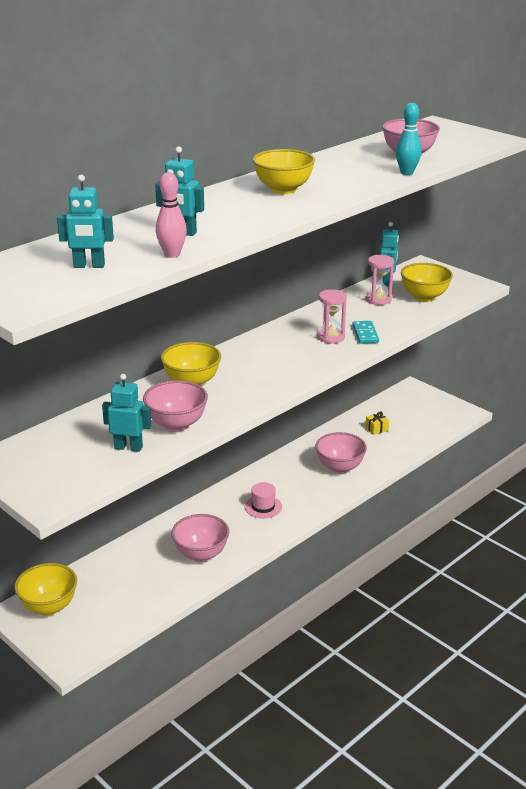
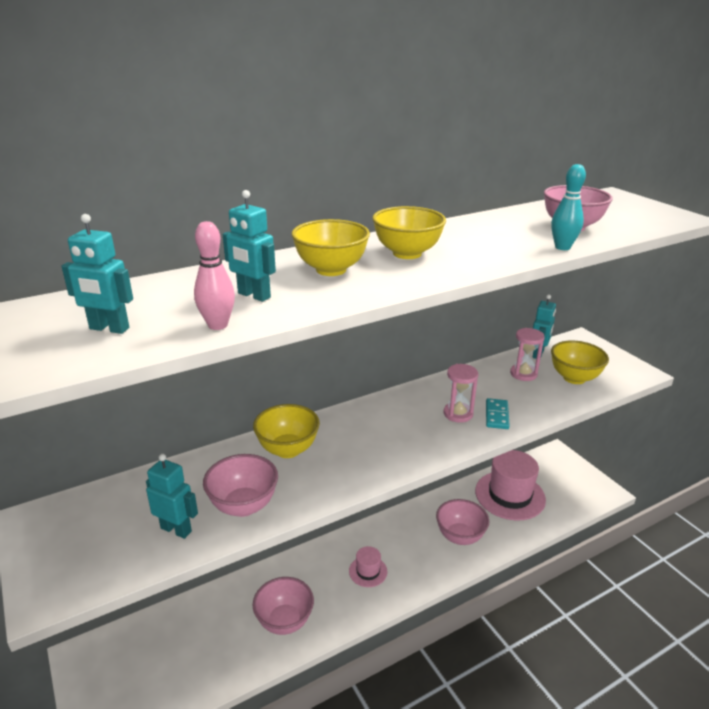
camera: 15 degrees right, 0 degrees up
(49, 607) = (111, 657): yellow bowl -> yellow bowl (331, 270)
(376, 429) = (510, 495): yellow gift -> pink hat

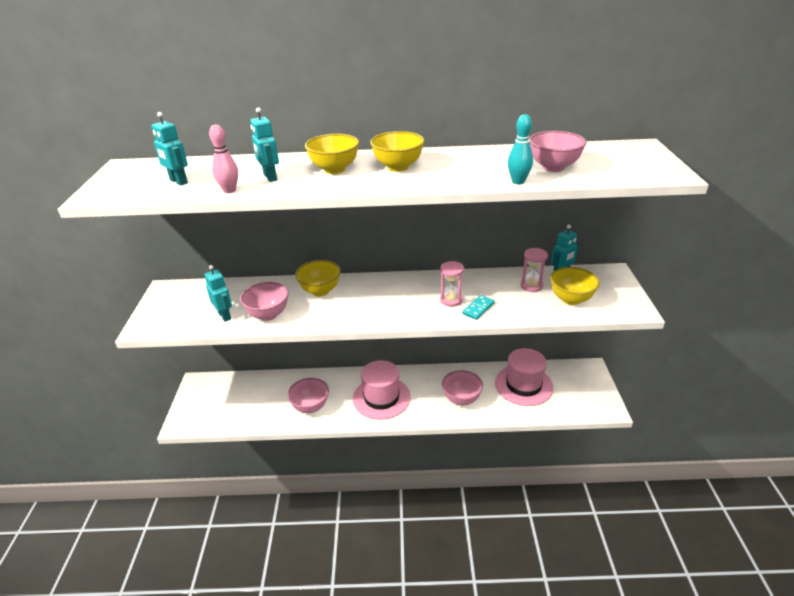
camera: 30 degrees right, 5 degrees up
(368, 571) = (381, 397): pink hat -> pink hat, size x2.06

